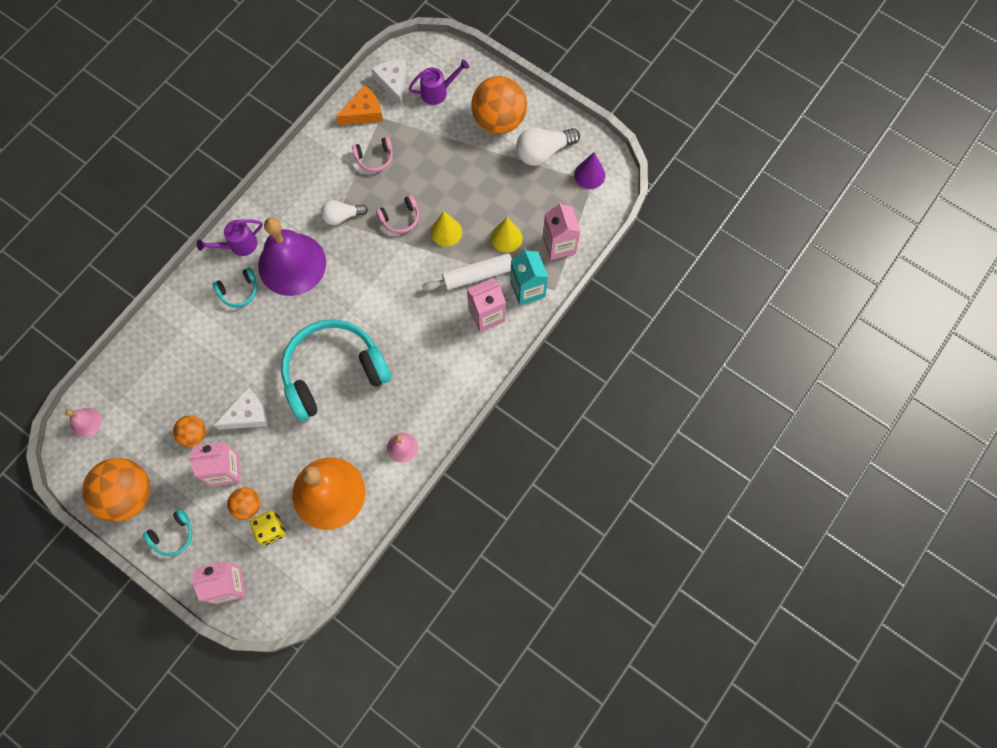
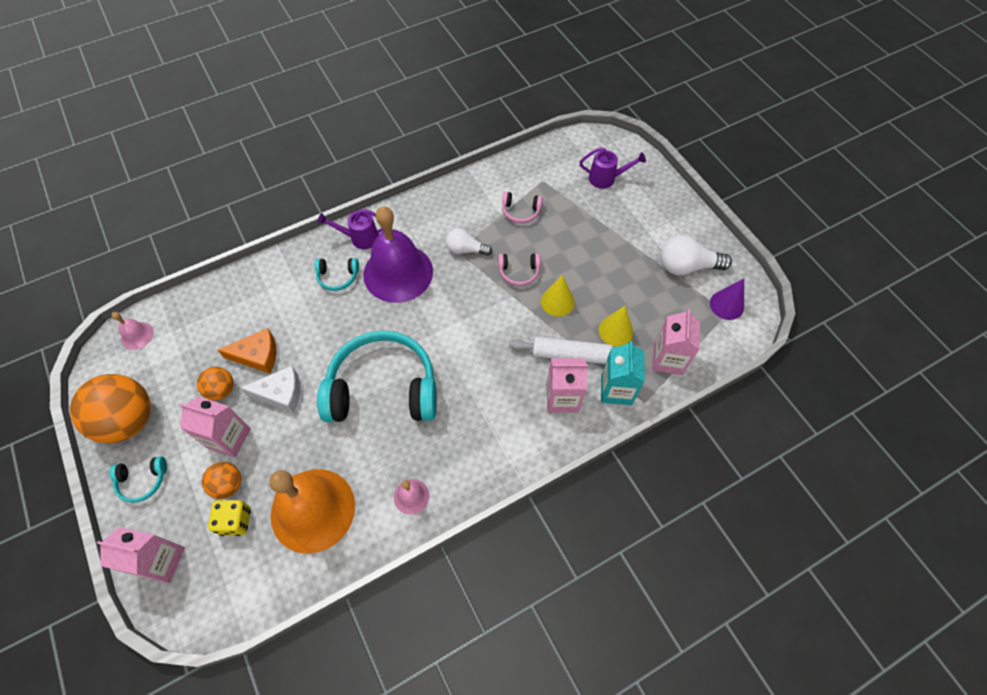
camera: 25 degrees right, 10 degrees down
(364, 112) = (529, 171): orange cheese -> orange cheese (257, 355)
(393, 83) = (568, 157): white cheese -> none
(499, 120) = (654, 222): orange ball -> none

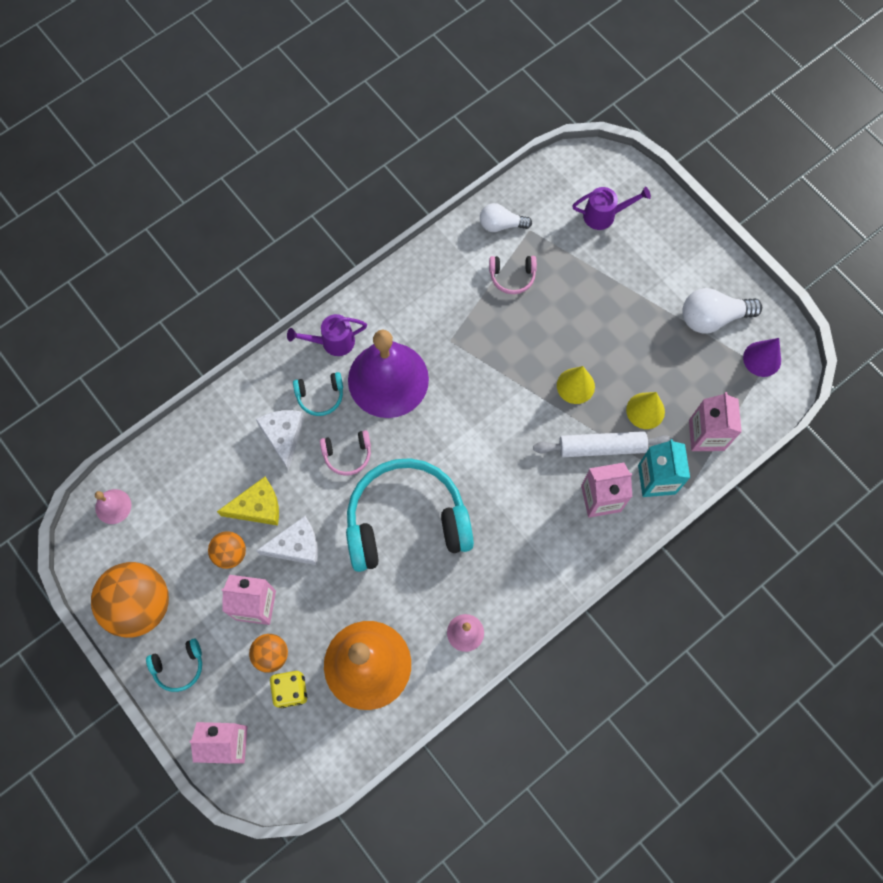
camera: 10 degrees left, 10 degrees up
(257, 355) = (257, 507): orange cheese -> yellow cheese
(297, 302) = (283, 436): none -> white cheese
(465, 249) = (459, 337): white light bulb -> white light bulb (501, 225)
(519, 272) = (525, 356): pink headphones -> pink headphones (347, 454)

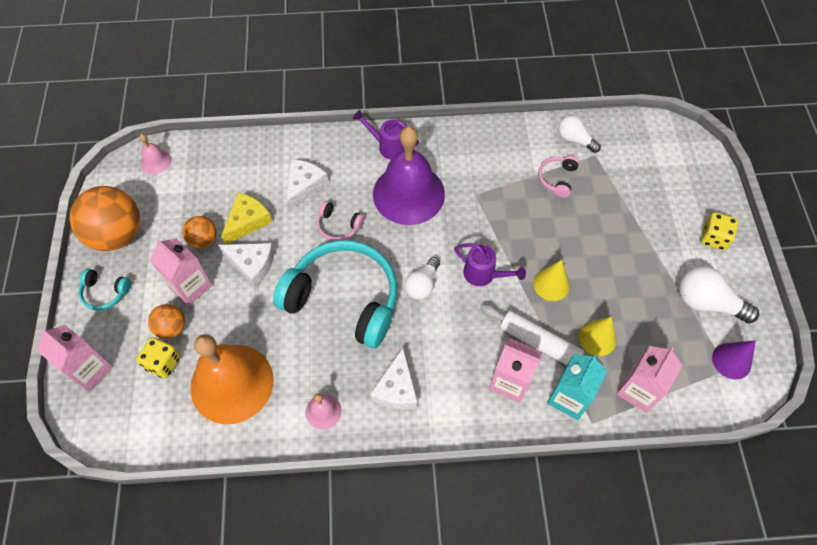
camera: 35 degrees right, 10 degrees down
(257, 507) = (247, 221): yellow cheese -> yellow cheese turned 75 degrees counterclockwise
(320, 396) = (351, 176): turquoise headphones -> none
(465, 461) = (422, 285): none -> white light bulb
(512, 276) = (557, 179): pink headphones -> pink headphones turned 75 degrees clockwise
(512, 570) = (396, 388): none -> white cheese
(604, 215) = (664, 177): purple watering can -> purple watering can (484, 274)
(682, 251) = (714, 238): none -> yellow dice

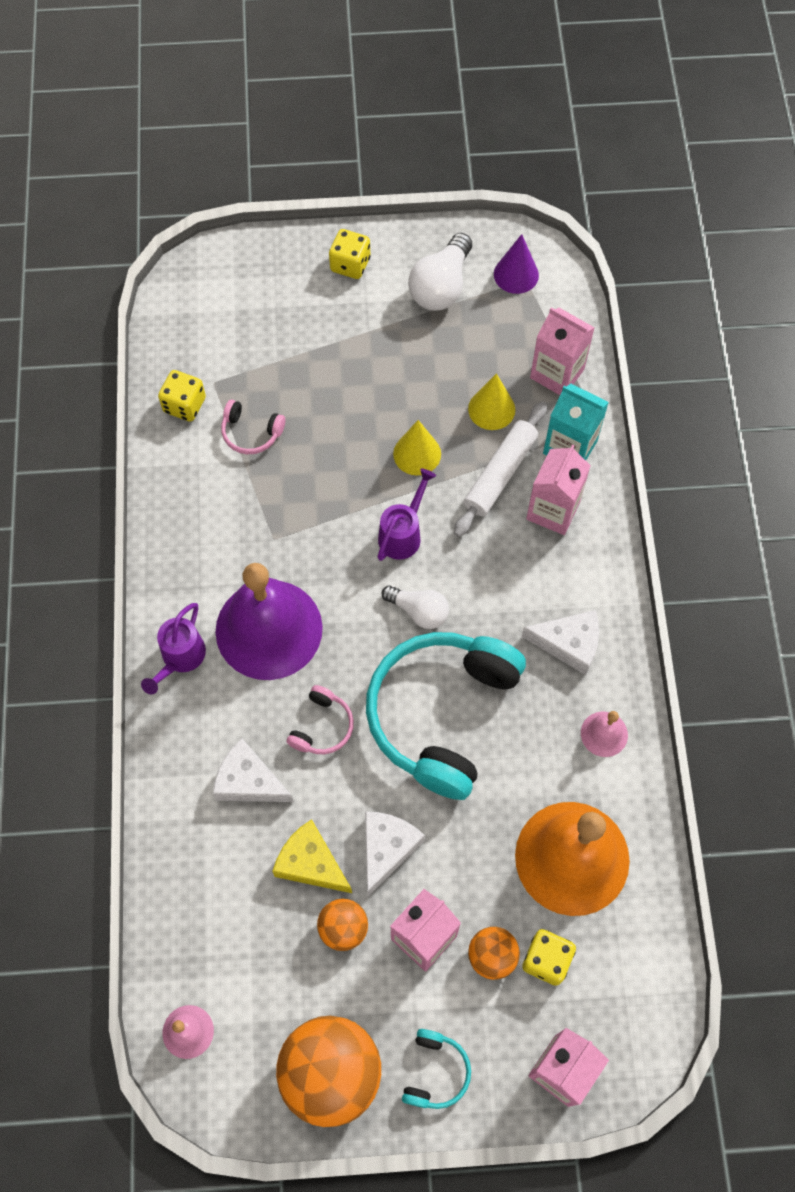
camera: 90 degrees left, 5 degrees up
(574, 140) = (184, 405): white light bulb -> yellow dice

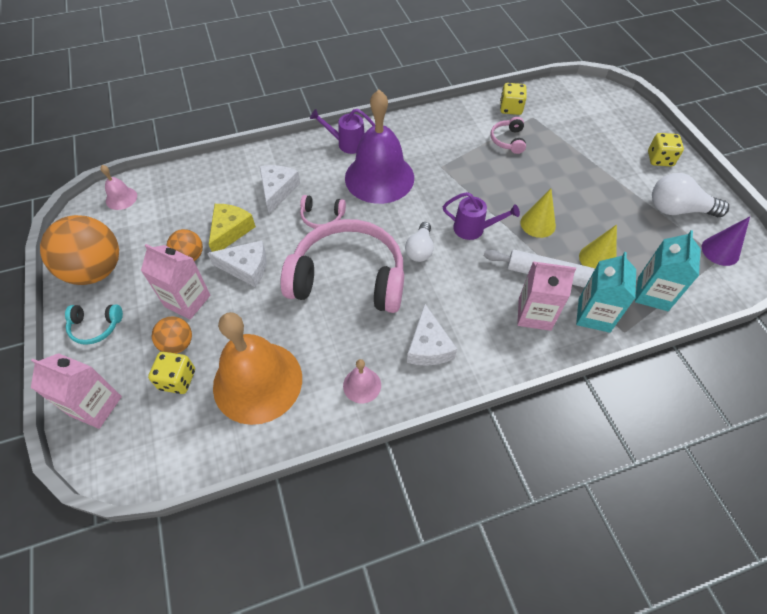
camera: 75 degrees right, 10 degrees down
(442, 714) = (348, 278): turquoise headphones -> pink headphones
(557, 373) = (652, 294): pink carton -> turquoise carton

